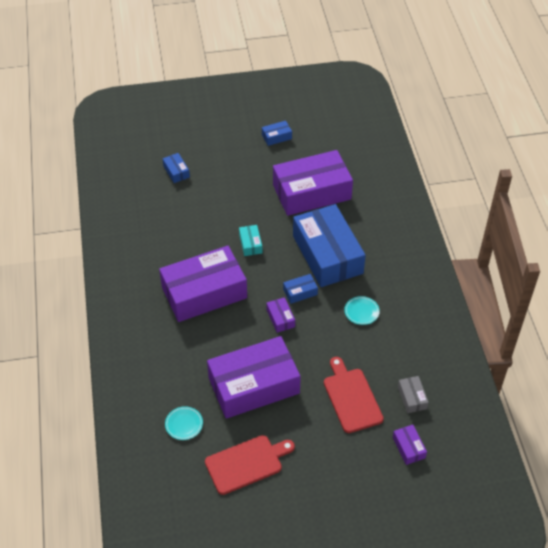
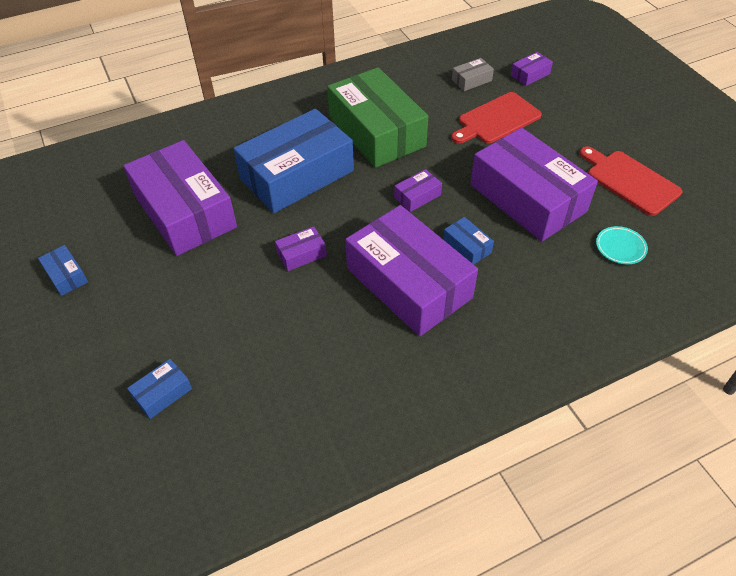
camera: 105 degrees left, 0 degrees up
(250, 244) = (301, 254): turquoise box -> purple box
(300, 292) = (368, 187): blue box -> blue box (467, 247)
(361, 312) = (376, 131): turquoise plate -> green box

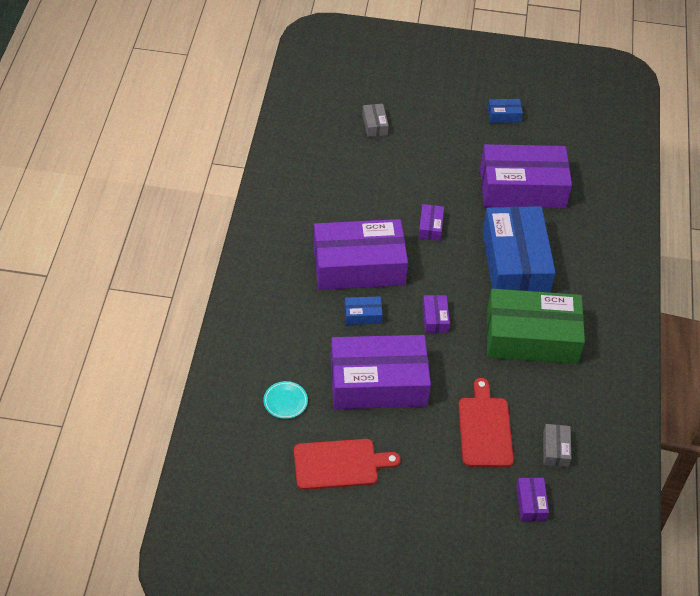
camera: 120 degrees right, 0 degrees up
(162, 393) = (374, 124): blue box -> grey box

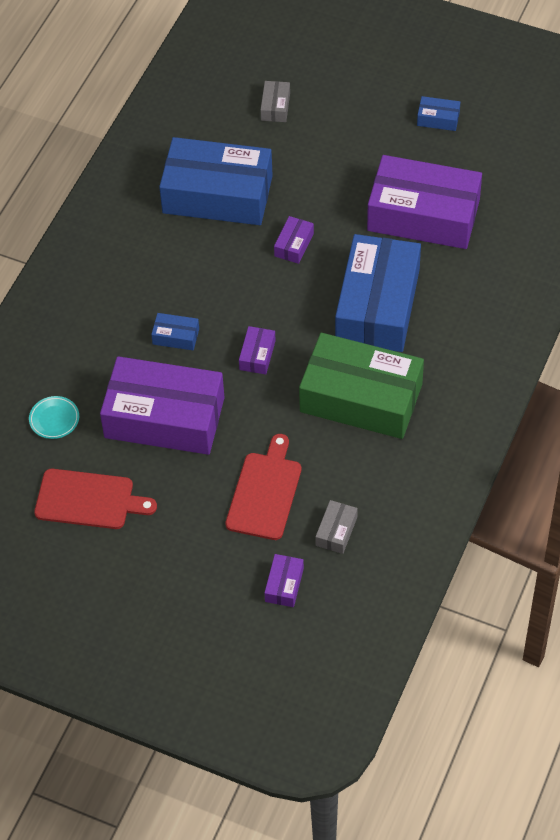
camera: 20 degrees right, 5 degrees up
(354, 198) = (217, 194): none -> blue box
(359, 266) = (192, 278): purple box -> none

